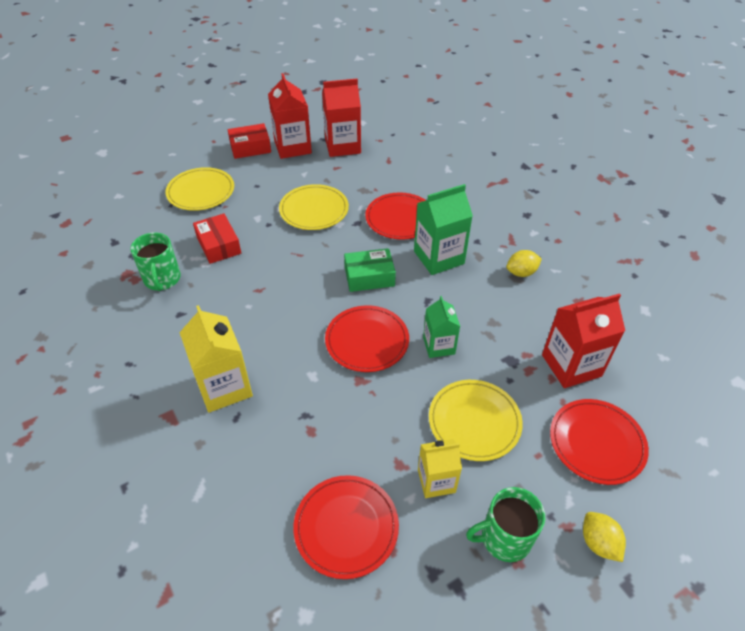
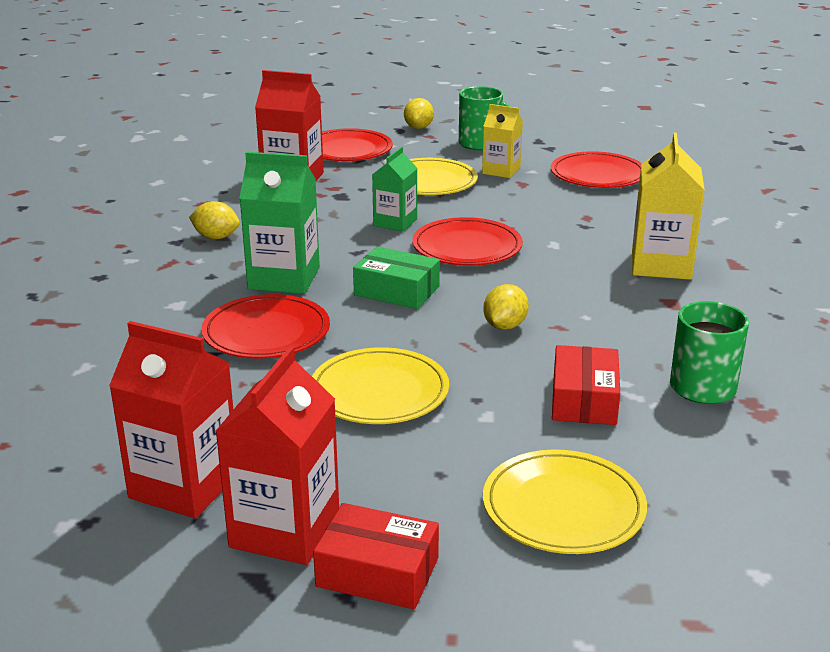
camera: 145 degrees left, 20 degrees down
(288, 277) = (505, 326): none -> yellow lemon

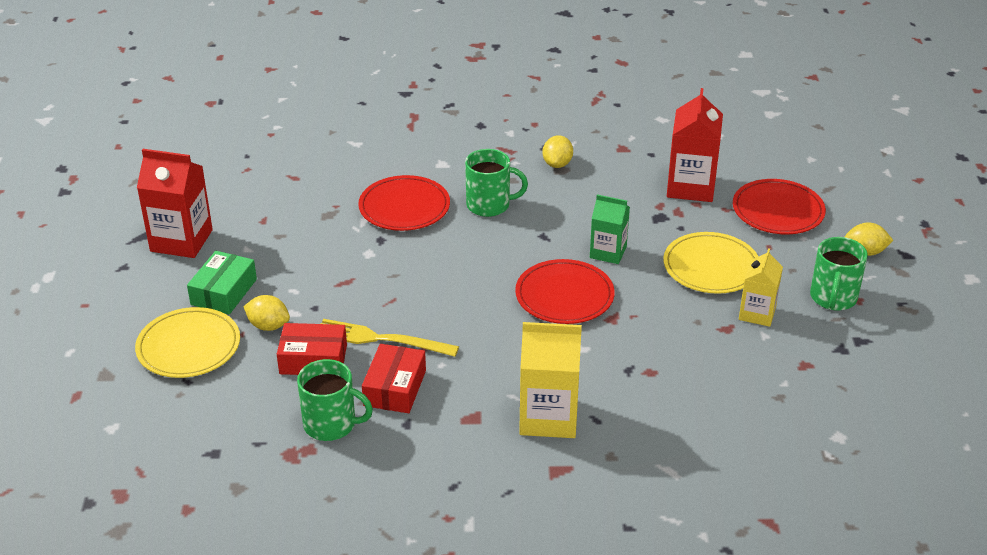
camera: 85 degrees right, 10 degrees up
(184, 485) = (226, 201): red carton -> none
(284, 278) = (489, 205): green carton -> green mug
(377, 572) = (140, 276): red box -> red box (395, 388)
(379, 392) = (325, 263): yellow plate -> none
(396, 291) = (475, 261): green box -> green box (224, 292)
(505, 326) = (421, 319): yellow lemon -> yellow lemon (268, 326)
(542, 352) = (381, 339): none -> yellow fork
(598, 175) = (769, 384): red plate -> none

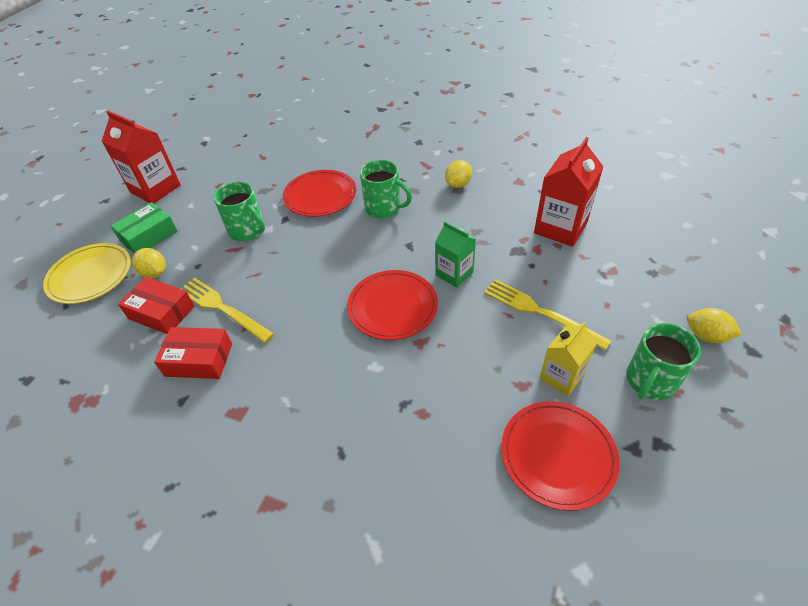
camera: 25 degrees right, 10 degrees up
(331, 424) = (127, 381): green mug -> green mug (247, 230)
(395, 388) = (199, 360): red box -> red box turned 60 degrees clockwise
(548, 417) = (300, 435): yellow carton -> none
(711, 267) = (540, 312): yellow plate -> yellow fork
(778, 211) = (632, 269): red plate -> red plate (557, 455)

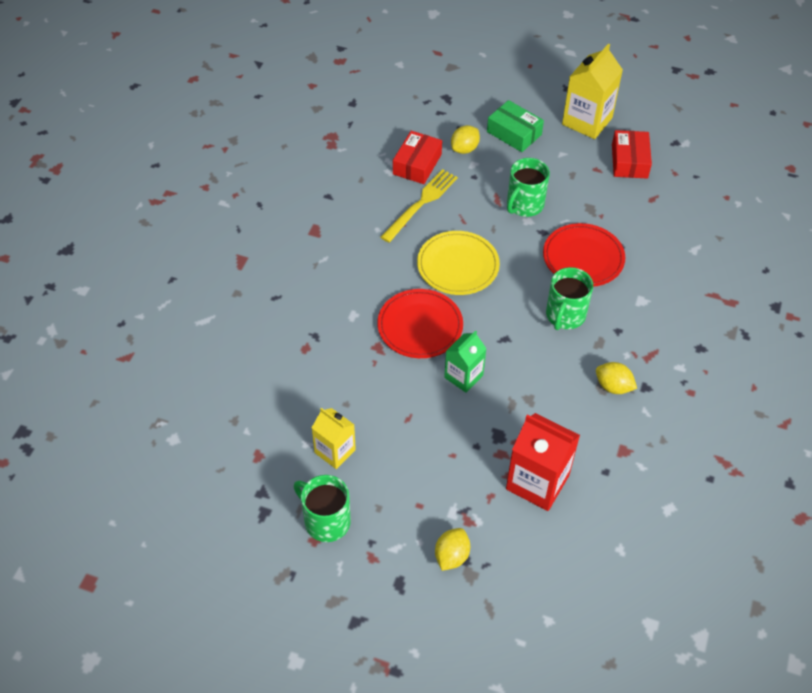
camera: 85 degrees right, 5 degrees up
(90, 275) = (461, 107): yellow plate -> yellow plate (458, 265)
(155, 189) = (587, 121): red carton -> yellow carton
(199, 360) = (366, 198): red box -> red box (629, 161)
(540, 312) = (411, 445): yellow fork -> none
(557, 455) = (261, 437): red plate -> none
(706, 336) = (376, 585): yellow lemon -> yellow lemon (451, 556)

